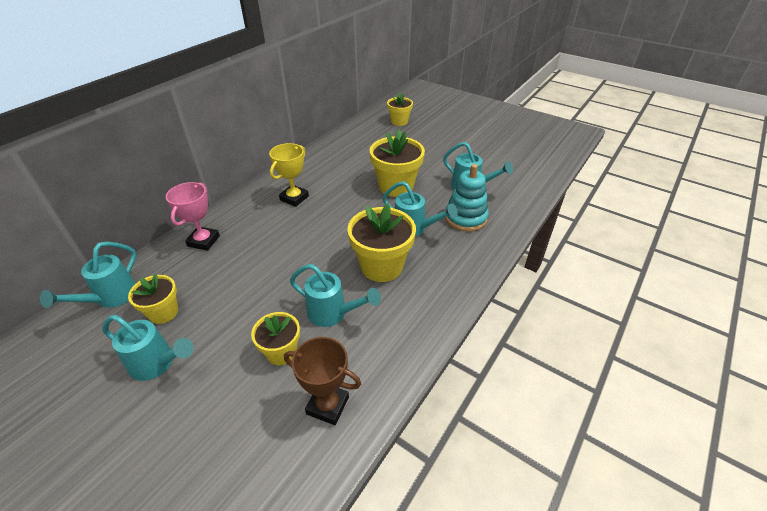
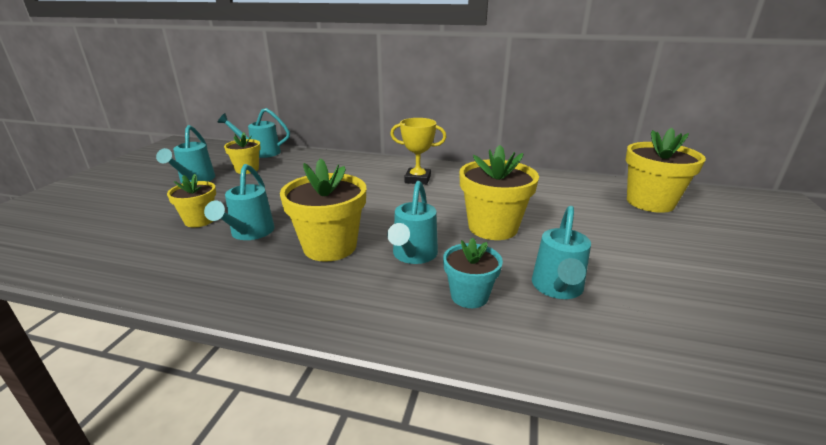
camera: 70 degrees right, 15 degrees down
(203, 241) = (333, 161): pink trophy -> none
(327, 405) = (129, 255): brown trophy -> none
(399, 121) = (650, 202): yellow flower pot -> yellow flower pot, size x1.68
(465, 218) = (469, 296): turquoise stacking toy -> turquoise flower pot

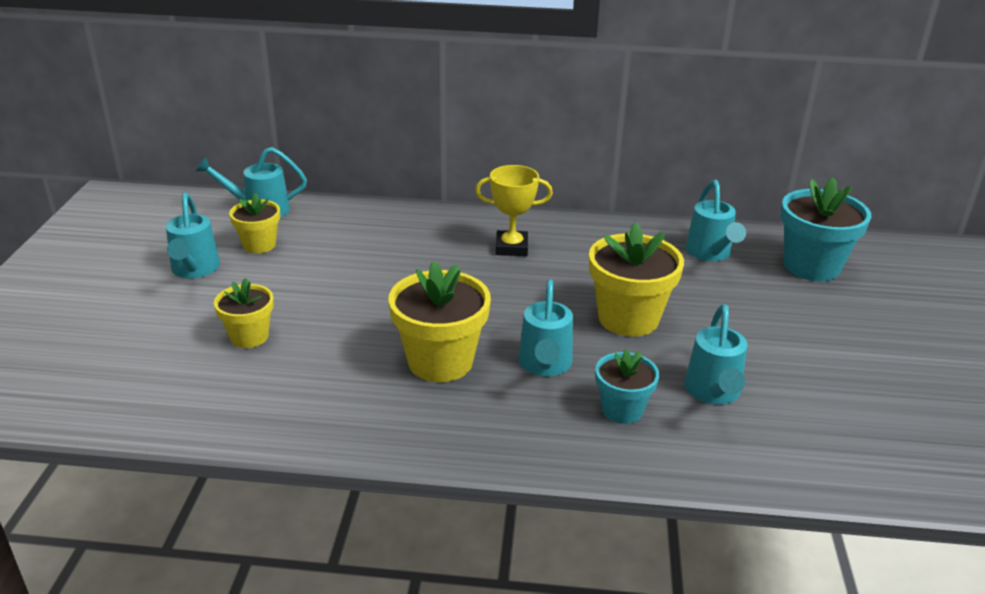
camera: 10 degrees left, 5 degrees up
(249, 234) = (328, 351): turquoise watering can -> turquoise watering can (710, 254)
(650, 202) = (811, 266): yellow flower pot -> turquoise flower pot

